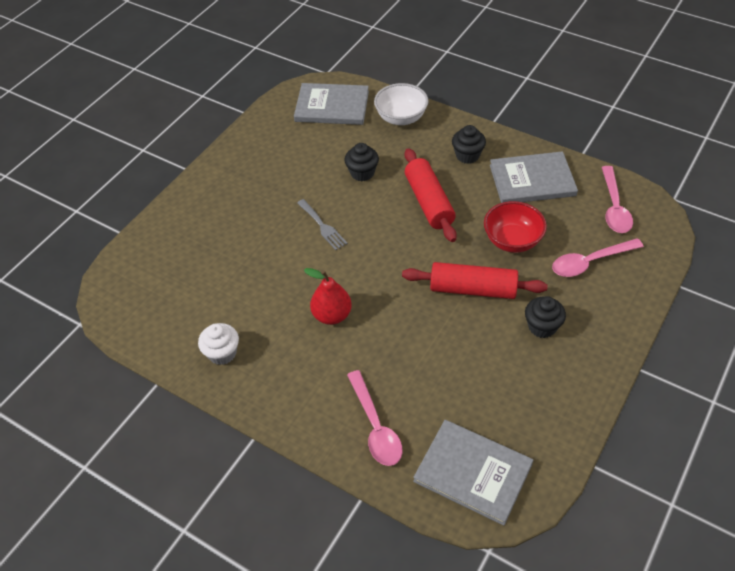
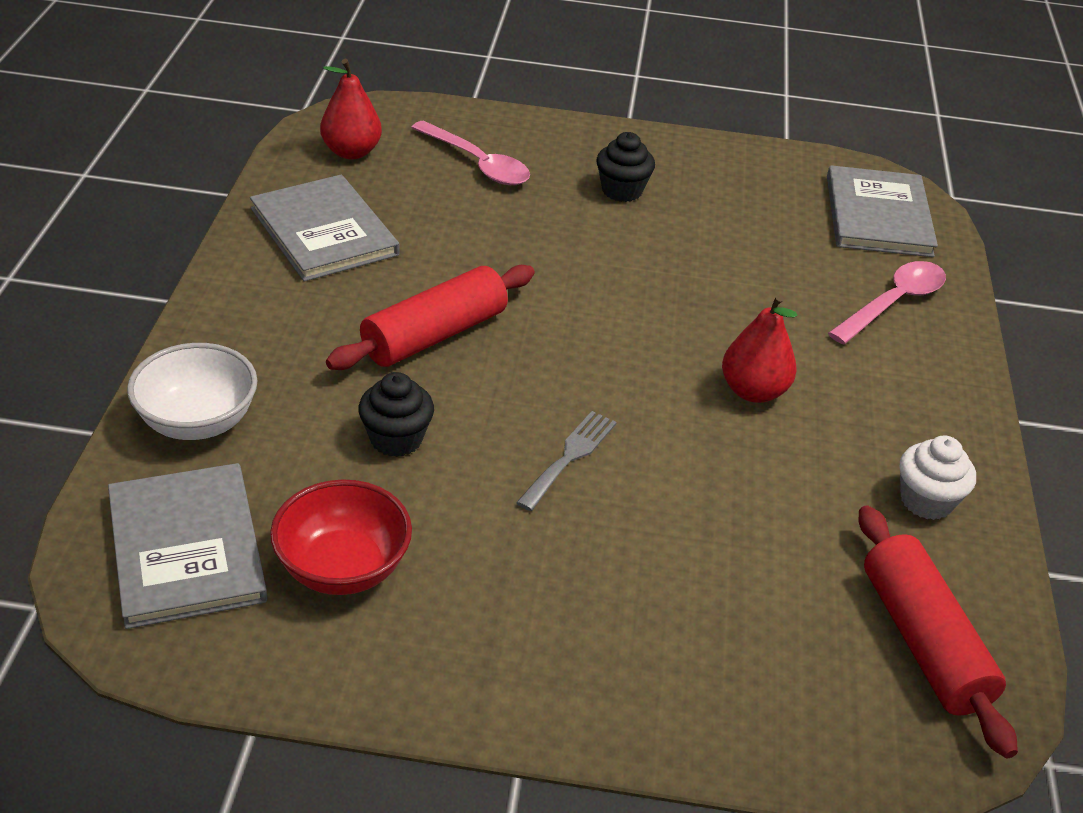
camera: 120 degrees left, 10 degrees down
(467, 155) = (287, 311): black cupcake -> none
(473, 289) = (598, 257): red rolling pin -> red rolling pin (923, 641)
(512, 240) = (475, 234): red bowl -> red bowl (343, 568)
(614, 207) = (351, 152): pink spoon -> red pear

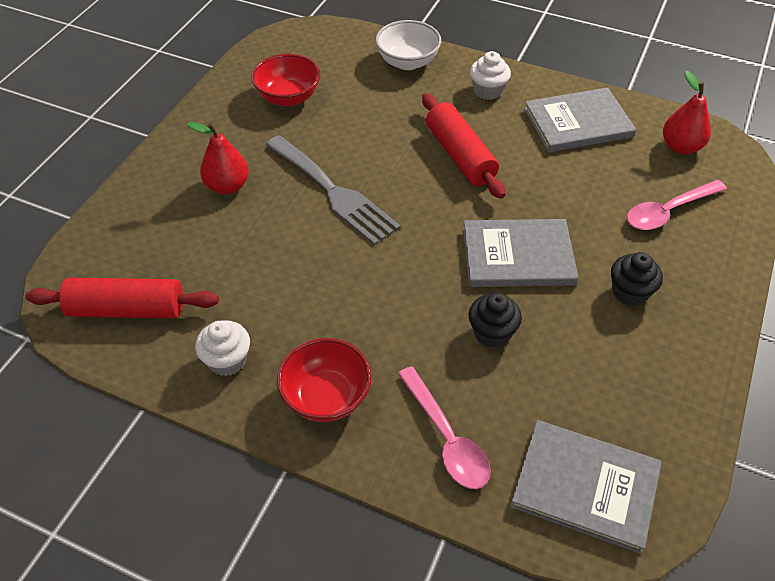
camera: 110 degrees right, 10 degrees up
(187, 548) = (321, 54): grey book -> grey book (518, 256)
(265, 320) = (488, 91): none -> white cupcake
(396, 439) = (372, 127): black cupcake -> black cupcake (492, 333)
(569, 457) = (334, 192): grey fork -> grey fork, size x1.88
(753, 391) = (364, 300): red pear -> red pear (227, 186)
(911, 399) = (326, 397): none -> red bowl

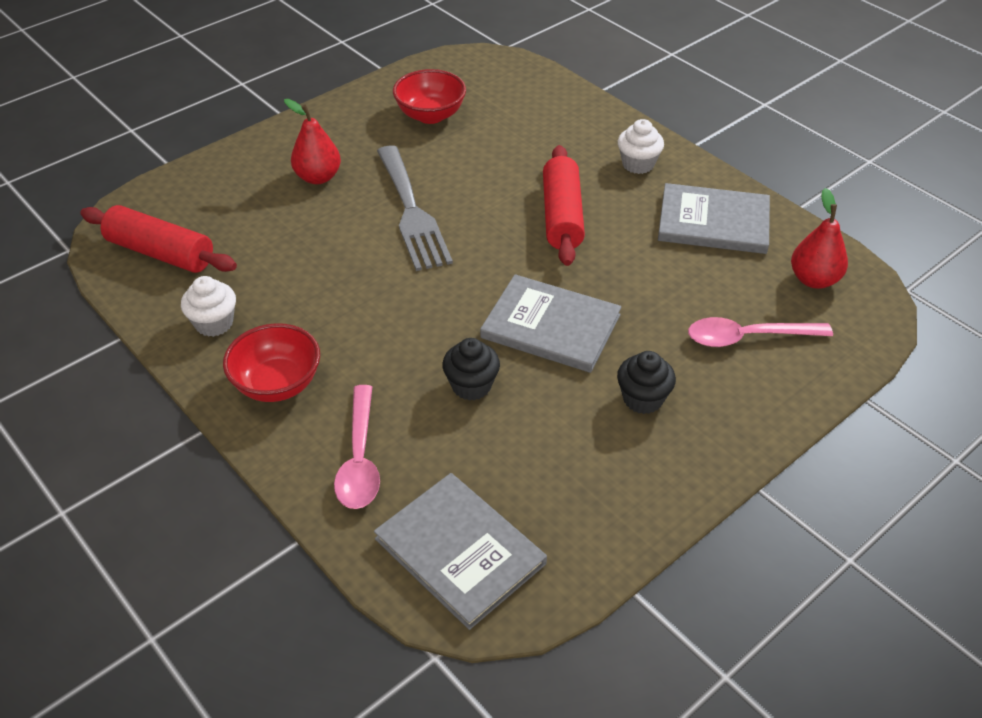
camera: 25 degrees right, 5 degrees down
(407, 62) = (573, 114): white bowl -> none

